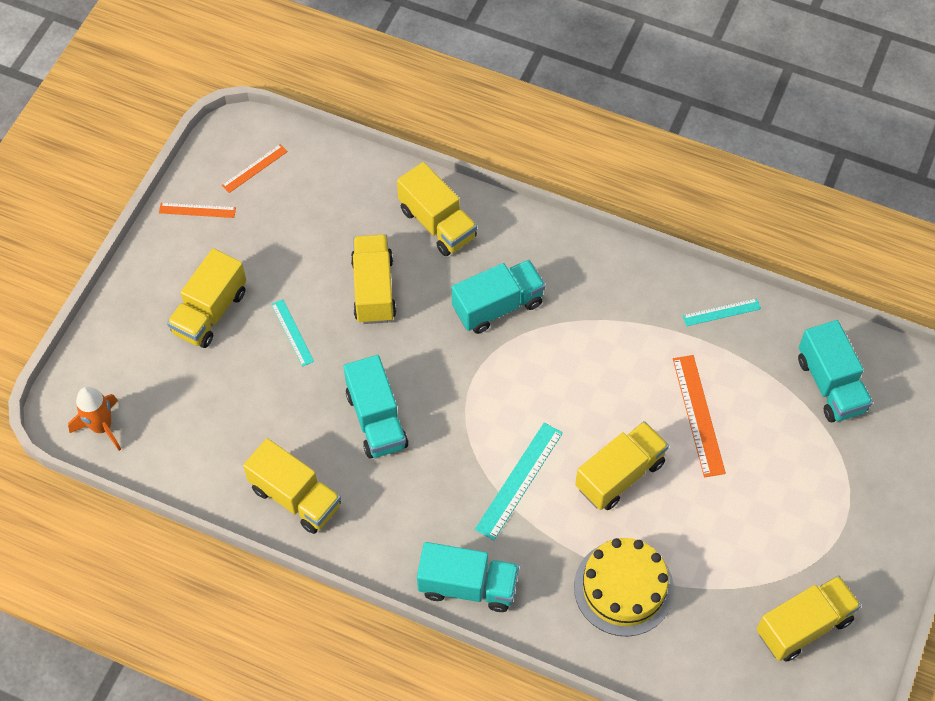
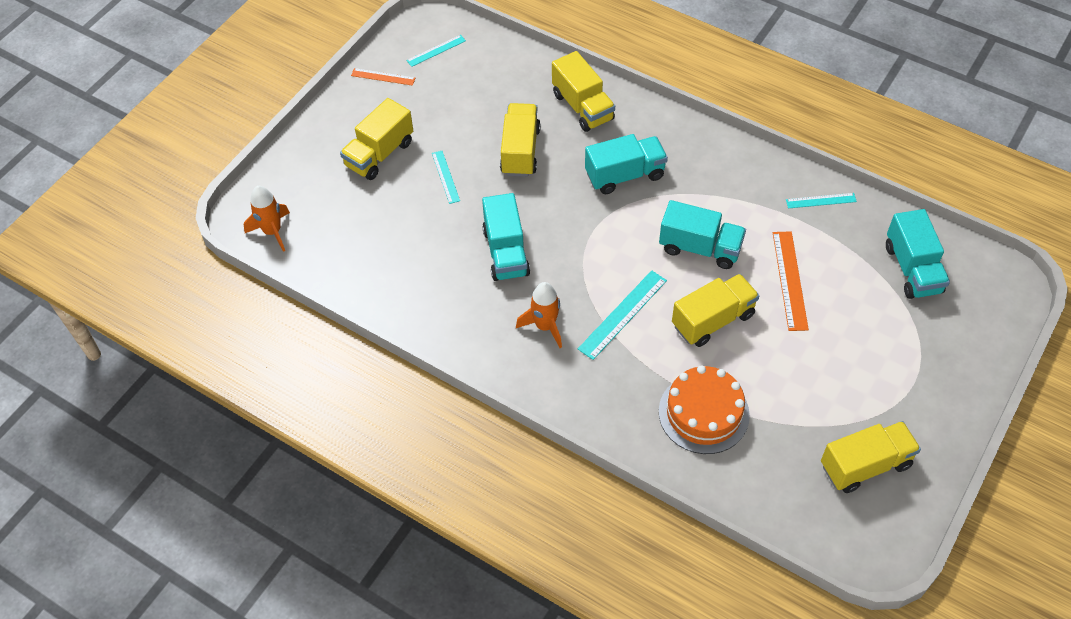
camera: 10 degrees right, 5 degrees down
(254, 168) = (436, 50): orange ruler -> turquoise ruler
(295, 497) = (426, 305): yellow truck -> none
(434, 506) = (545, 326): none -> orange rocket
(468, 586) = (564, 394): turquoise truck -> turquoise truck (700, 248)
(623, 588) = (703, 413): yellow cake -> orange cake

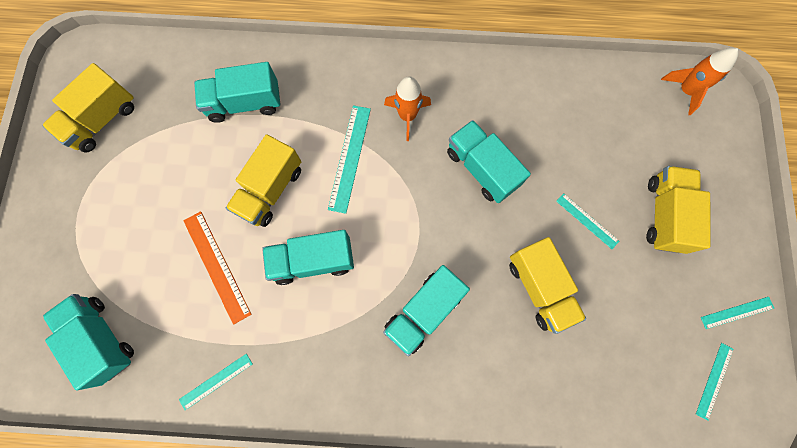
camera: 150 degrees right, 20 degrees up
(383, 77) = (737, 312): orange ruler -> turquoise ruler
(582, 107) = (514, 382): yellow truck -> none
(703, 413) = (245, 103): orange cake -> turquoise truck

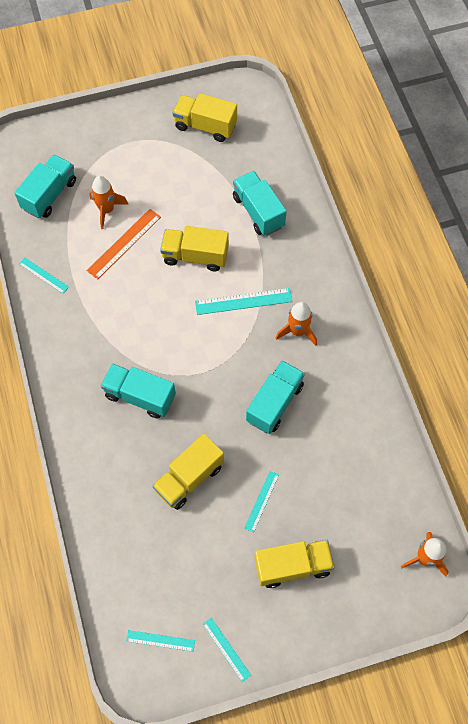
camera: 70 degrees right, 10 degrees down
(160, 272) = (107, 210): none -> orange rocket
(313, 260) = (151, 305): turquoise truck -> none

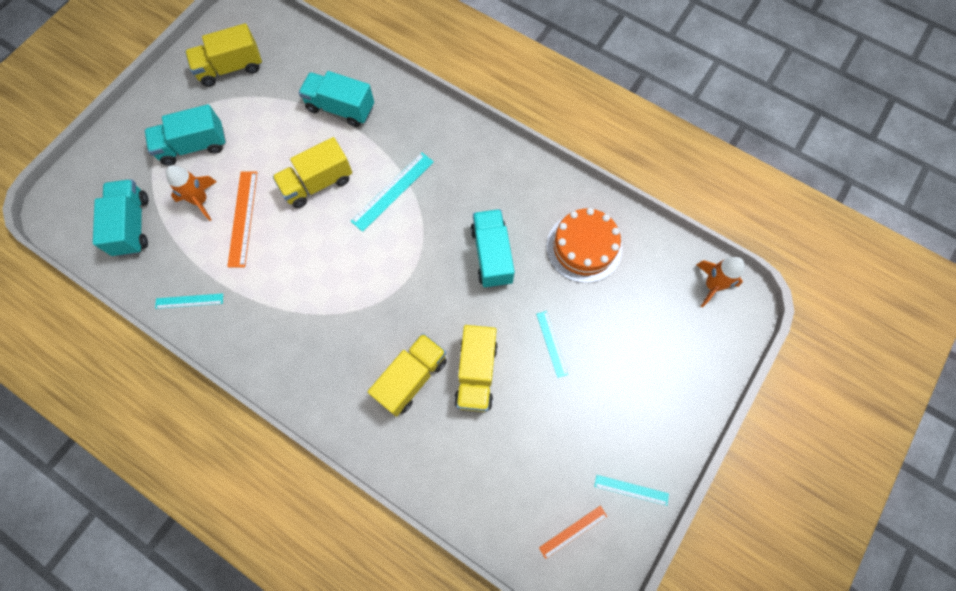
camera: 40 degrees left, 5 degrees up
(140, 396) = (373, 338): turquoise truck -> turquoise truck (193, 146)
(160, 641) = (573, 532): turquoise ruler -> orange ruler
(292, 566) = (622, 376): yellow truck -> yellow truck (411, 378)
(297, 331) = (459, 182): orange rocket -> none
(349, 451) = (584, 247): none -> orange cake

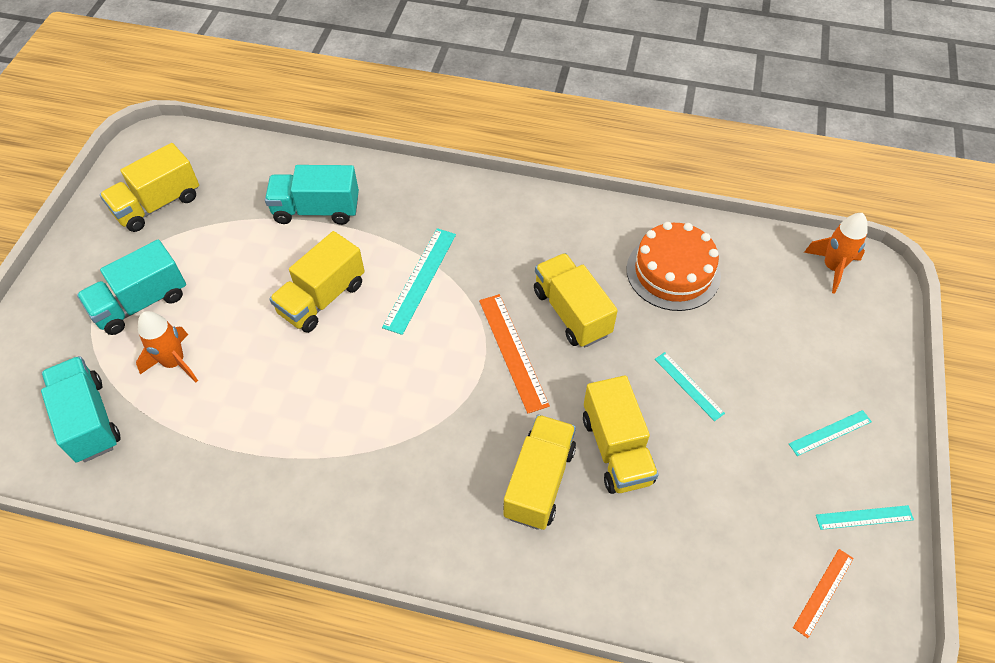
camera: 20 degrees left, 15 degrees down
(189, 301) = (204, 487): turquoise ruler -> turquoise ruler (830, 433)
(243, 218) = (240, 366): orange ruler -> orange ruler (513, 351)
(492, 255) = (571, 312): turquoise truck -> yellow truck

